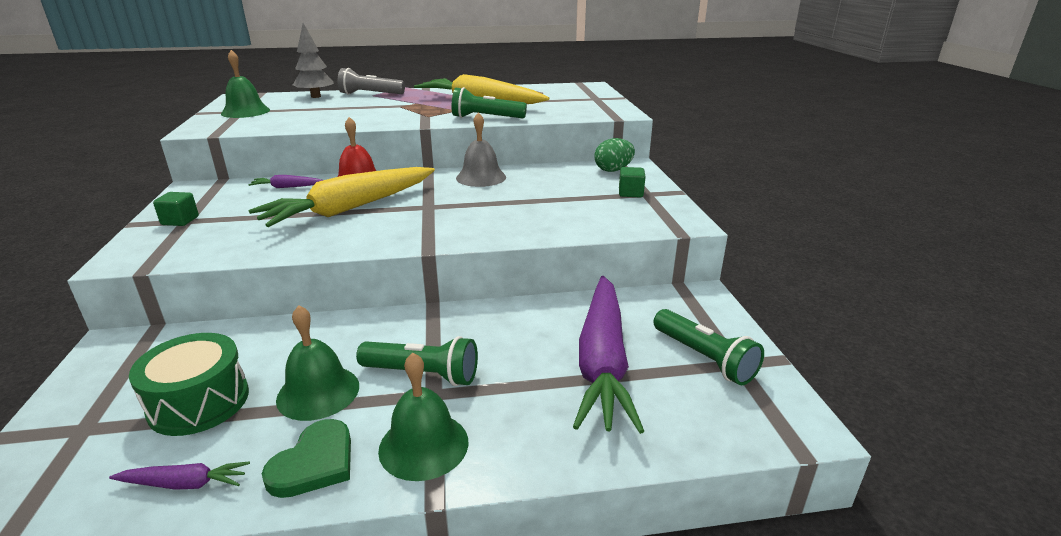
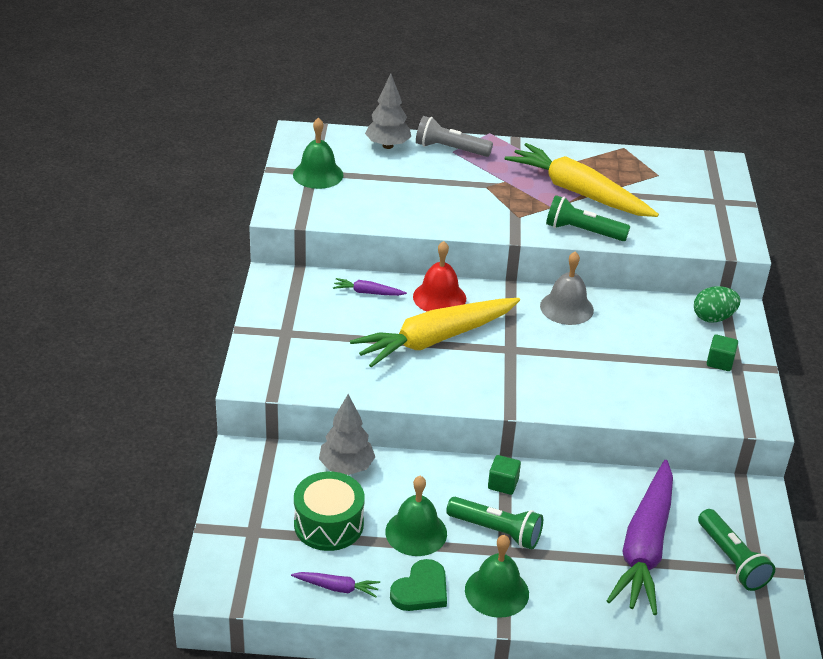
camera: 10 degrees right, 10 degrees up
(180, 221) = (280, 332): green cube -> green cube (503, 484)
(242, 338) = (346, 467): none -> grey tree

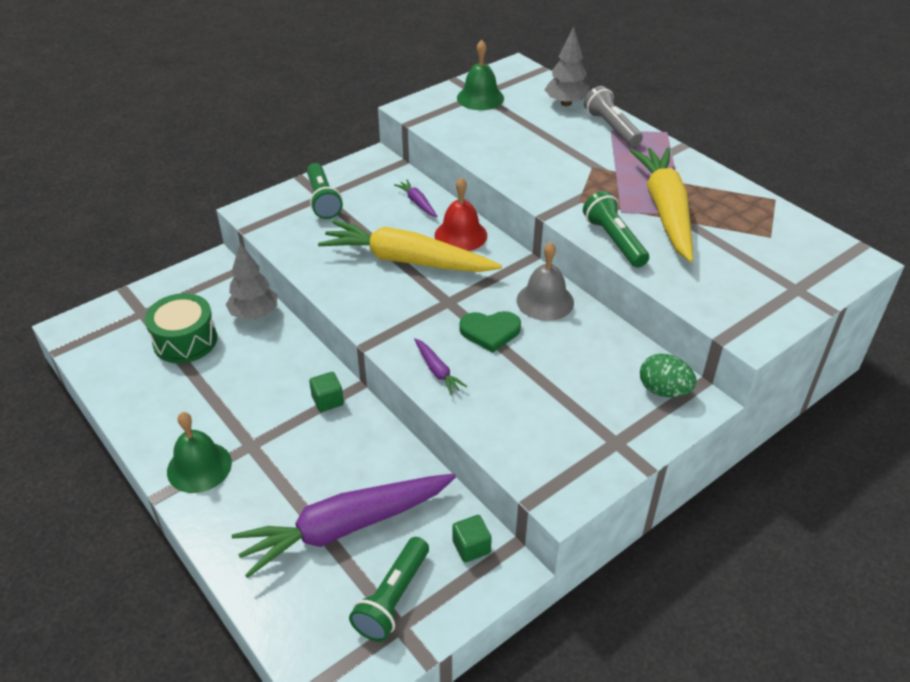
camera: 50 degrees right, 5 degrees up
(337, 588) = (123, 382): purple carrot -> purple carrot (437, 371)
(416, 532) = (221, 387): green bell -> none
(421, 590) = (161, 425): green heart -> green heart (490, 332)
(496, 531) = (268, 428): green flashlight -> green flashlight (322, 200)
(720, 362) = (605, 428): green cube -> green cube (471, 547)

